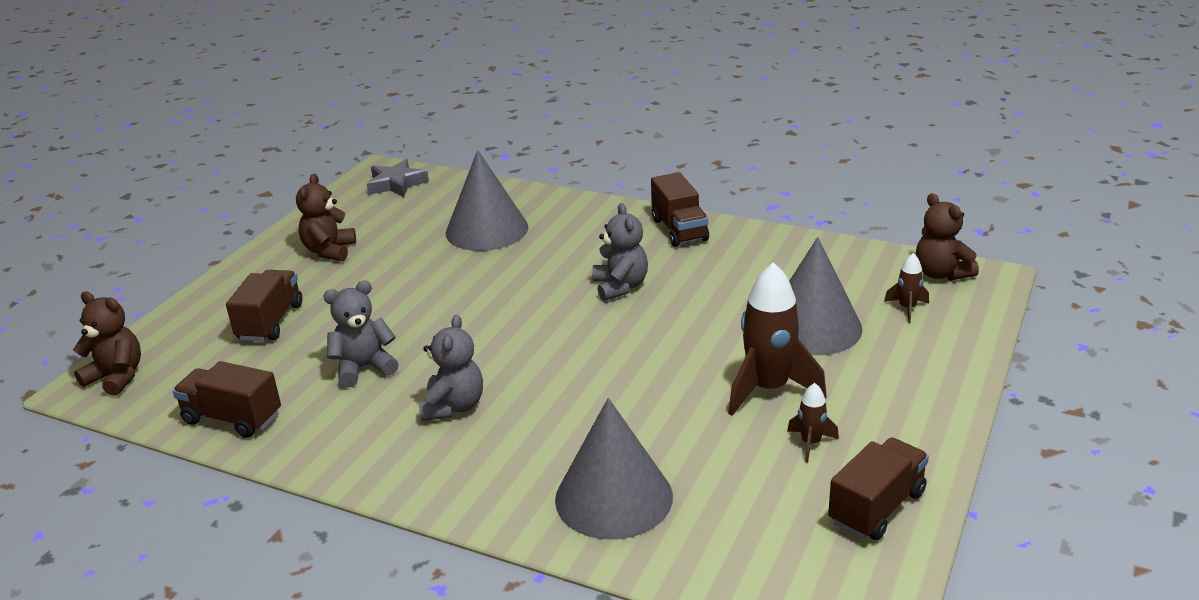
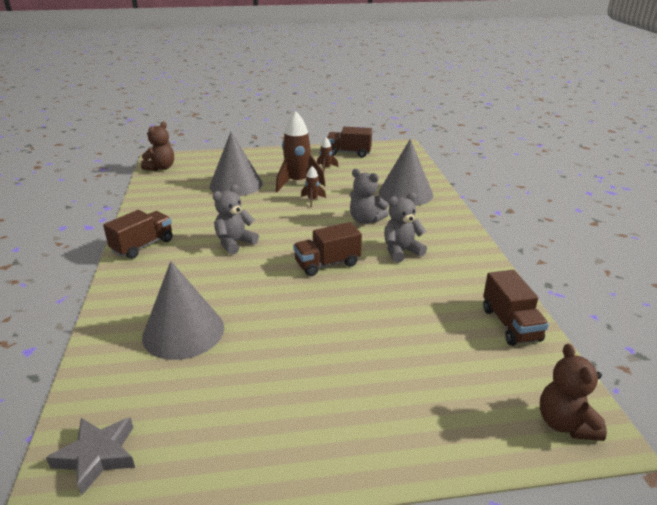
camera: 125 degrees left, 0 degrees up
(270, 322) = (412, 379): brown truck -> brown truck (327, 264)
(329, 251) = (280, 416): brown teddy bear -> none
(364, 368) = (407, 298): grey teddy bear -> grey teddy bear (365, 220)
(907, 308) = (202, 169): brown rocket -> brown rocket (312, 200)

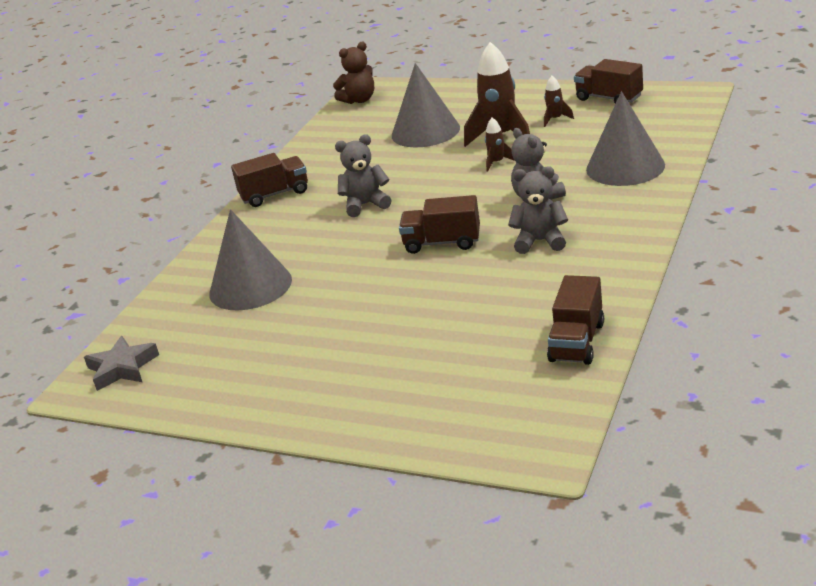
camera: 35 degrees right, 0 degrees up
(565, 423) = (523, 440): brown teddy bear -> none

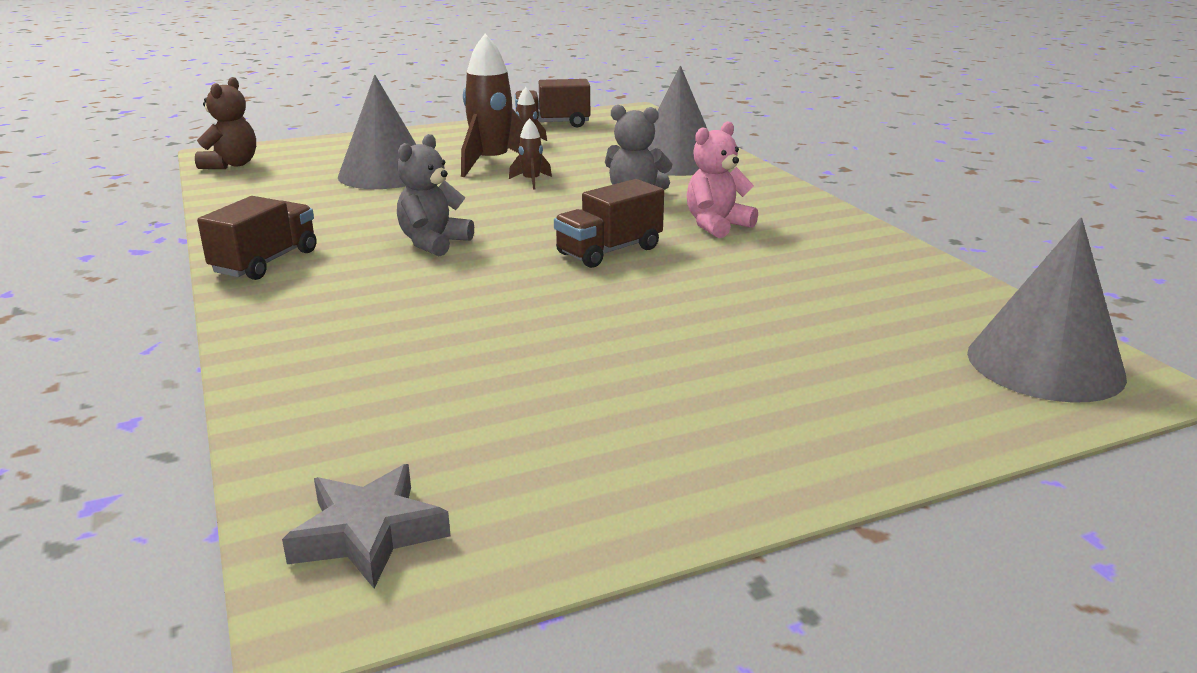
camera: 50 degrees left, 5 degrees down
(250, 286) = (418, 358): grey cone -> grey cone (1045, 364)
(540, 241) = (716, 225): grey teddy bear -> pink teddy bear
(577, 342) = (935, 286): brown truck -> none

